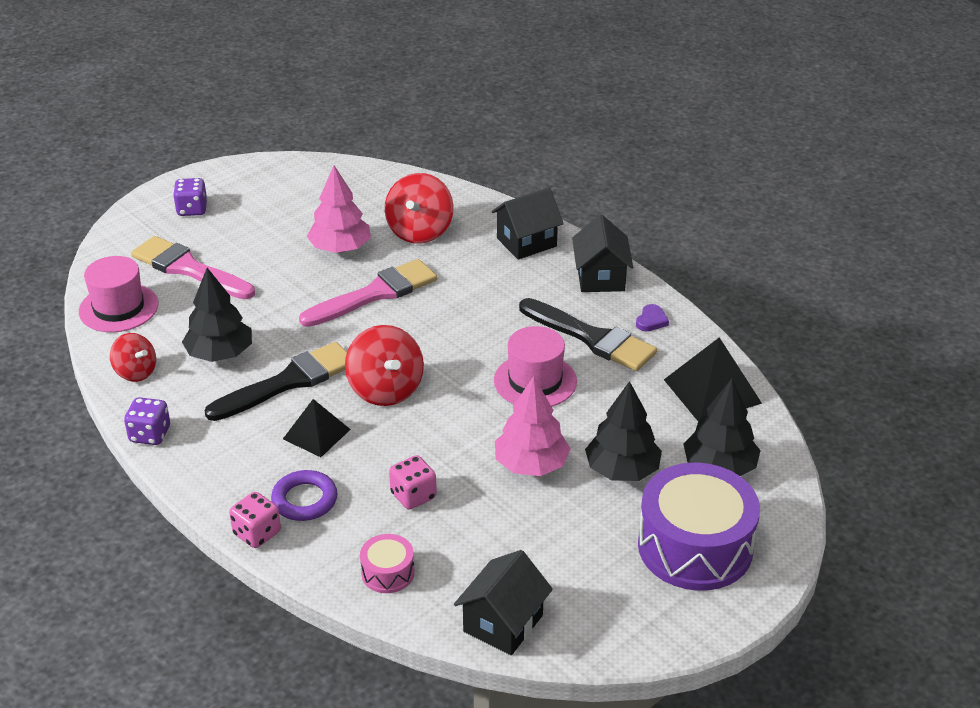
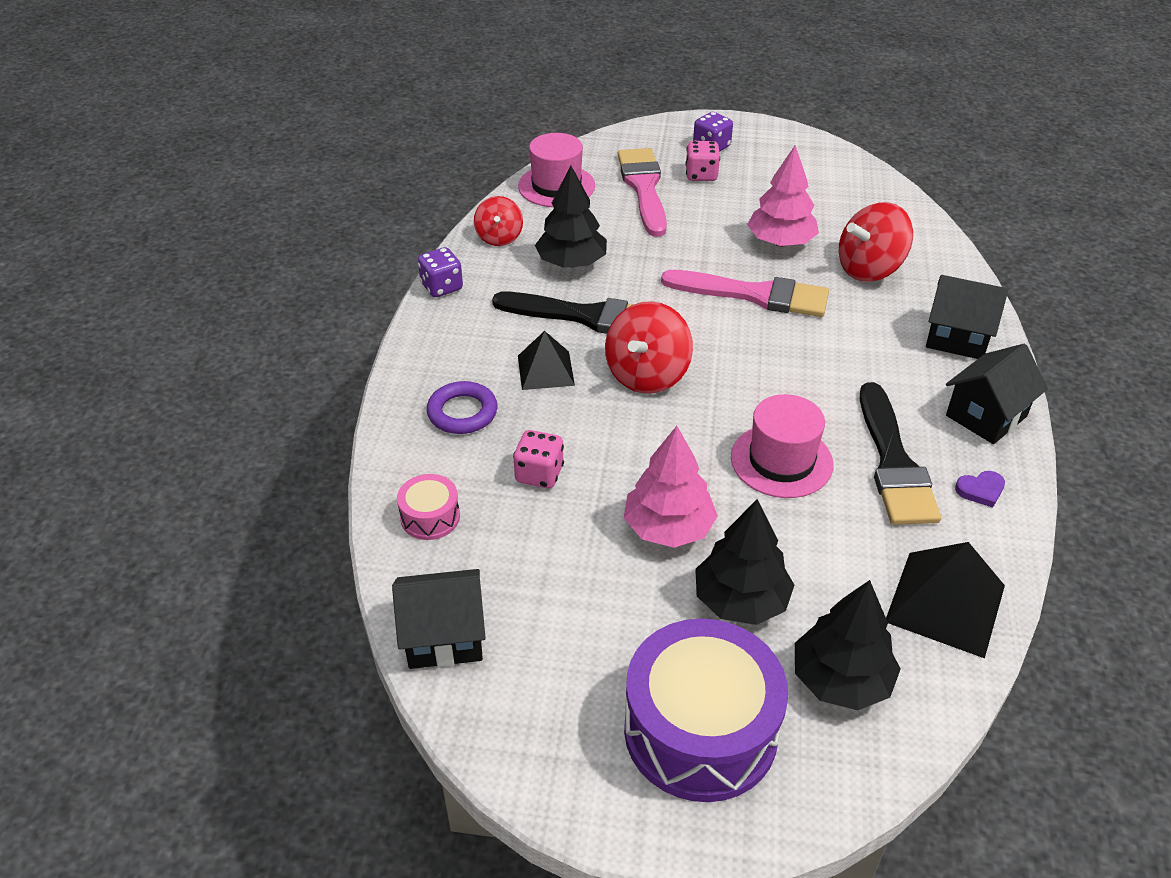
camera: 50 degrees right, 5 degrees up
(257, 533) = (396, 410): pink dice -> pink dice (701, 175)

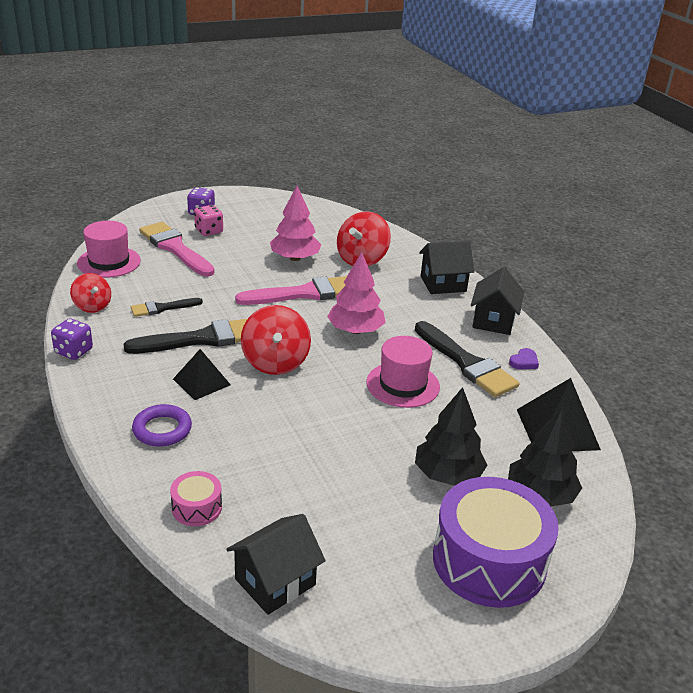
camera: 35 degrees left, 10 degrees down
(539, 474) = (253, 449): pink dice -> none
(571, 263) = (162, 308): black tree -> black brush
(668, 528) = (368, 450): pink tree -> pink tree (355, 330)

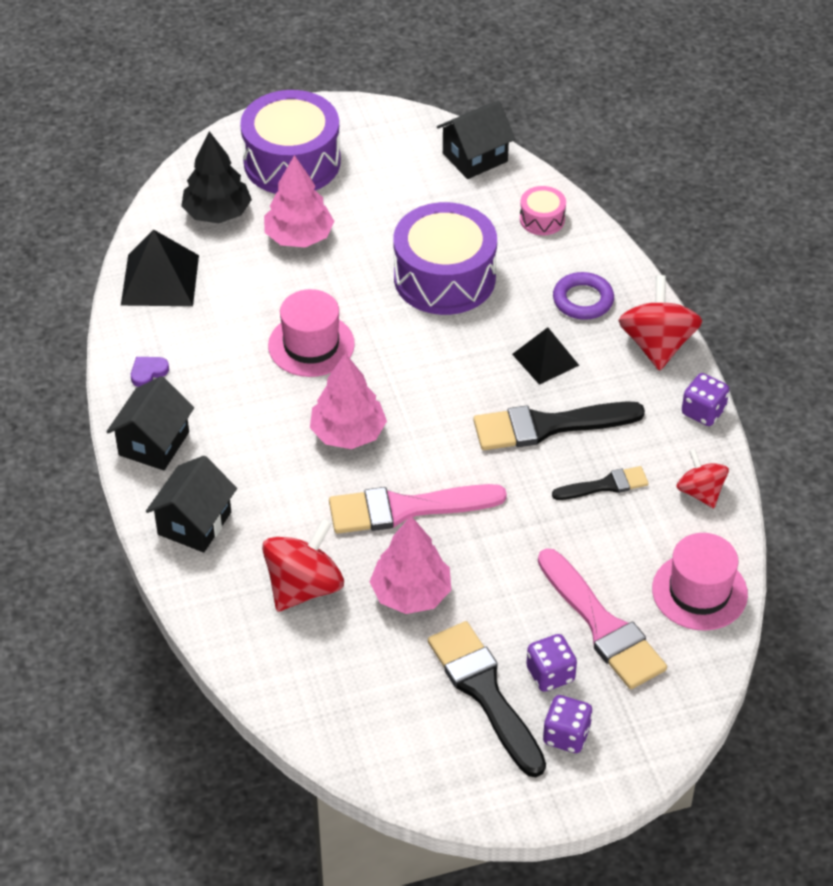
camera: 170 degrees left, 15 degrees up
(209, 231) = (550, 674): pink dice -> purple dice
(275, 362) = (458, 384): red spinning top -> red spinning top (657, 345)
(296, 443) = (444, 277): none -> purple drum
(443, 284) = (194, 523): black house -> black house turned 60 degrees counterclockwise
(448, 474) = (299, 237): black tree -> pink tree
(466, 363) = (222, 373): black brush -> black brush (484, 692)

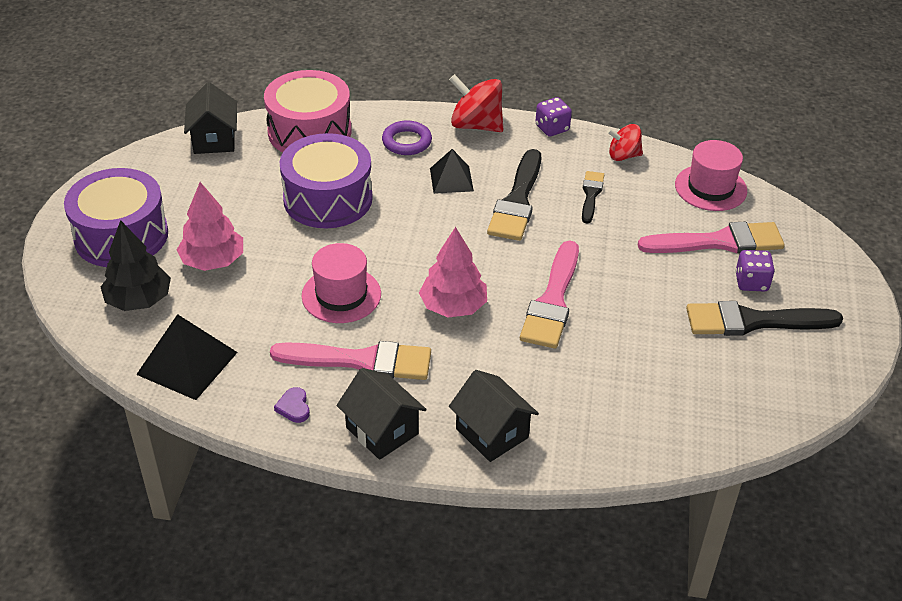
camera: 65 degrees left, 5 degrees down
(232, 394) = (361, 361): none -> pink brush
(304, 587) = (600, 386): red spinning top -> none
(411, 594) = (639, 327): pink tree -> none
(542, 219) = (309, 131): pink drum -> pink drum, size x2.19
(566, 735) = (810, 294): purple dice -> none

